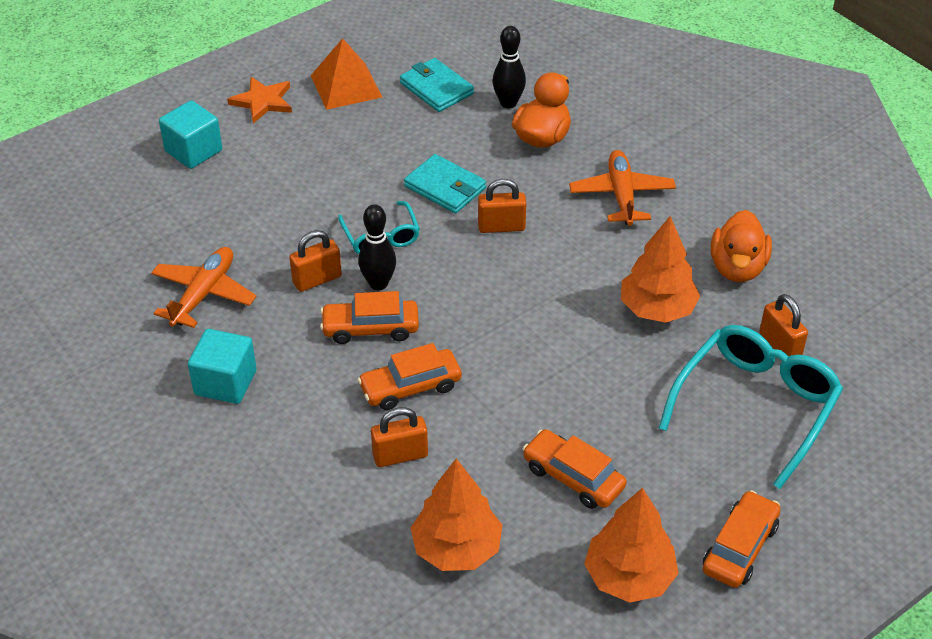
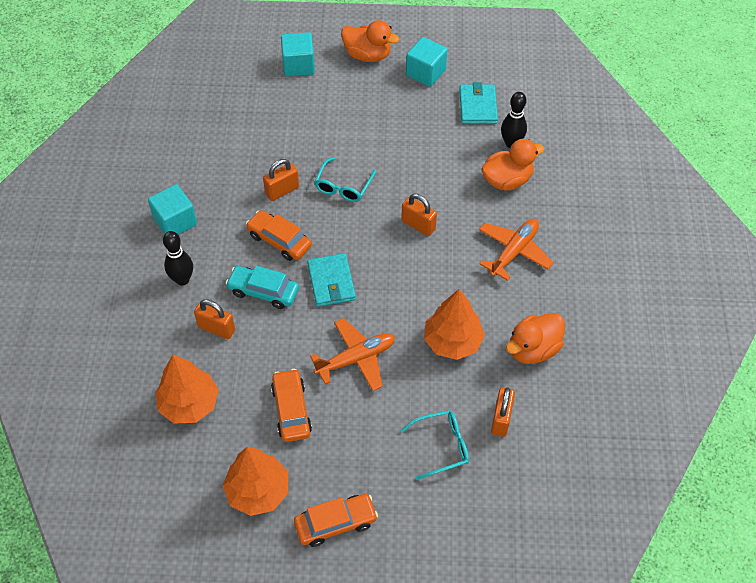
camera: 40 degrees right, 10 degrees up
(203, 294) = (216, 160): orange plane -> orange plane (356, 359)
(263, 102) = (367, 55): orange star -> orange duck
(317, 279) = (282, 191): orange padlock -> orange padlock turned 45 degrees counterclockwise
(346, 86) = (425, 73): orange pyramid -> turquoise cube
(378, 283) = (312, 215): black bowling pin -> black bowling pin (182, 279)
(410, 387) = (263, 291): orange car -> turquoise car
(445, 187) = (413, 177): turquoise wallet -> turquoise wallet (331, 282)
(755, 407) = (441, 446): turquoise glasses -> turquoise glasses, size x0.56

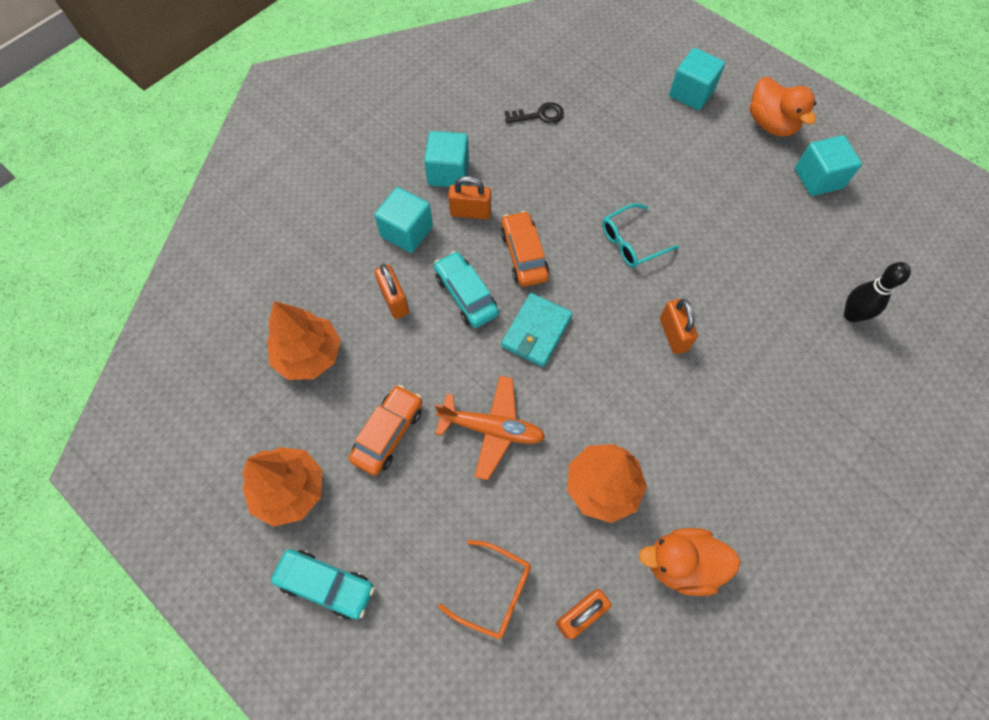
camera: 40 degrees right, 10 degrees up
(182, 279) = (407, 232): black bowling pin -> turquoise cube
(206, 143) = (539, 115): none -> black key
(282, 191) = (569, 207): orange padlock -> orange padlock (470, 212)
(335, 523) = (326, 585): orange car -> turquoise car
(441, 446) = (493, 592): turquoise glasses -> orange glasses
(478, 106) = (846, 250): turquoise wallet -> none
(507, 180) = (812, 352): orange duck -> none
(514, 252) = (753, 437): orange plane -> none

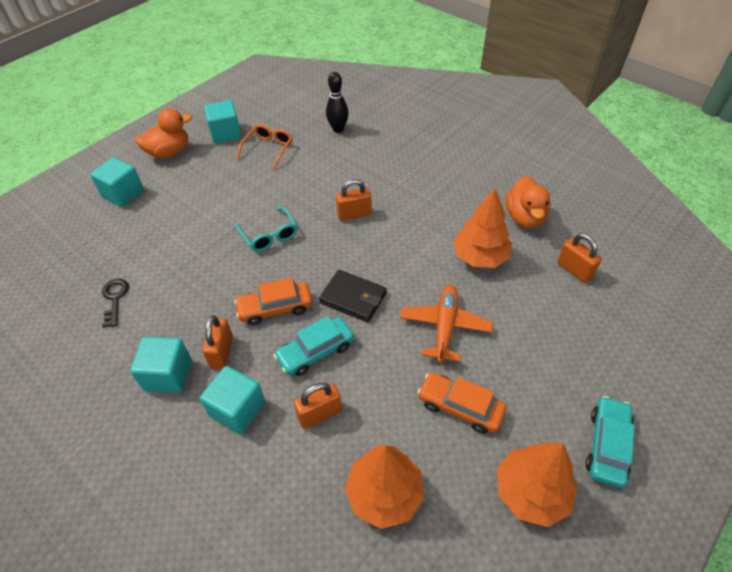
camera: 90 degrees left, 15 degrees down
(493, 592) = (574, 321): orange glasses -> orange glasses (268, 149)
(536, 331) = (353, 298): turquoise wallet -> black wallet

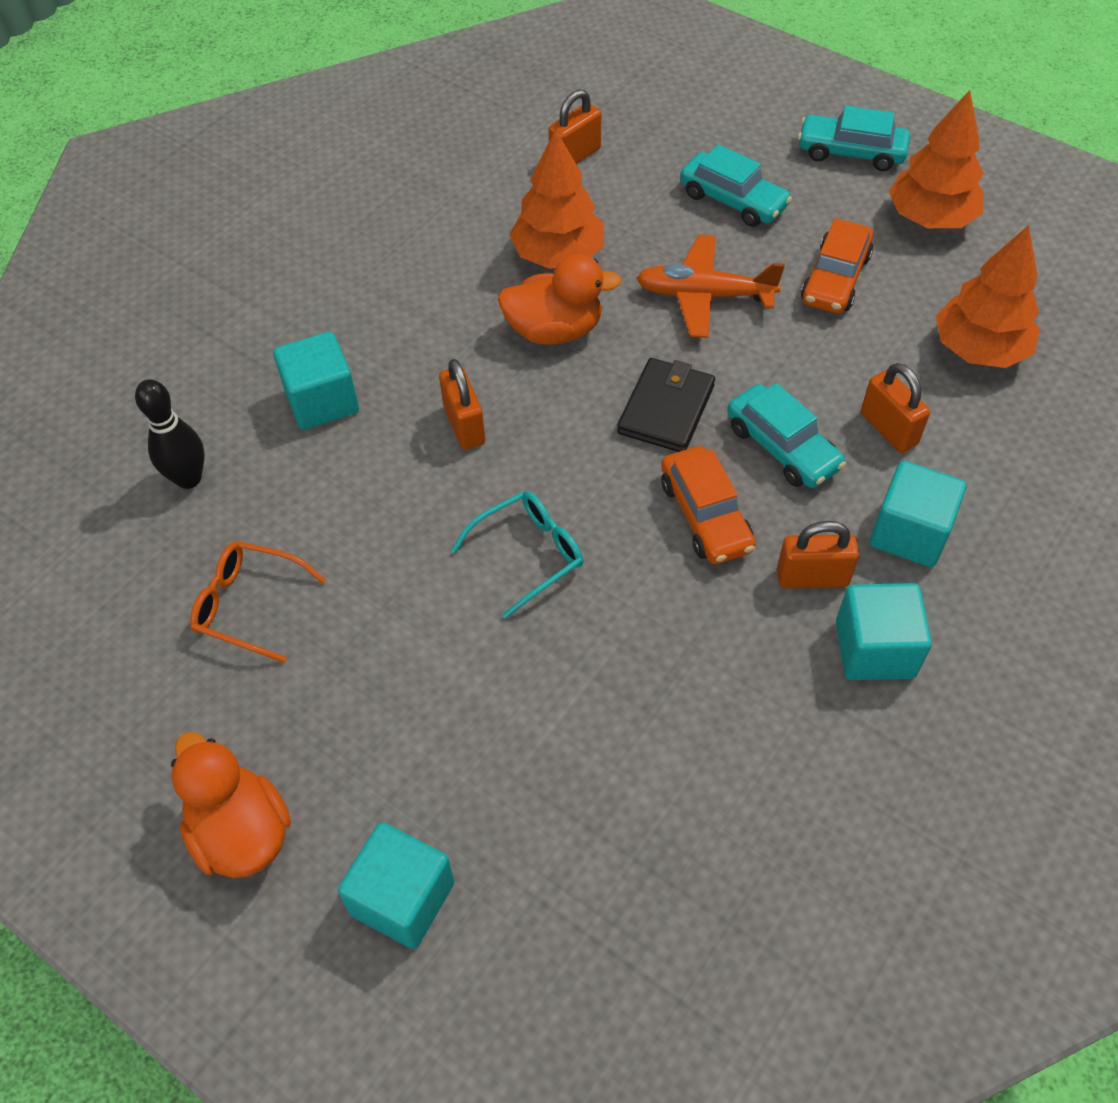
camera: 95 degrees left, 5 degrees up
(115, 299) = (727, 799): black key -> none
(226, 133) = (175, 712): turquoise cube -> turquoise cube (322, 401)
(524, 217) = (465, 201): orange duck -> orange duck (554, 330)
(539, 354) = (733, 200): none -> turquoise car

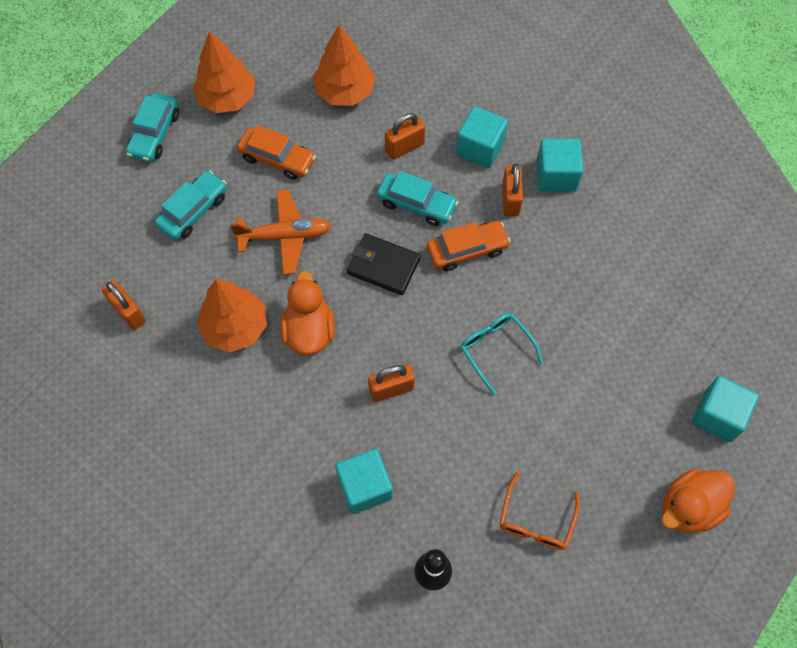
camera: 90 degrees left, 10 degrees up
(704, 295) = (284, 236): orange plane -> orange plane turned 105 degrees counterclockwise
(782, 447) = (416, 204): turquoise car -> turquoise car turned 60 degrees clockwise

